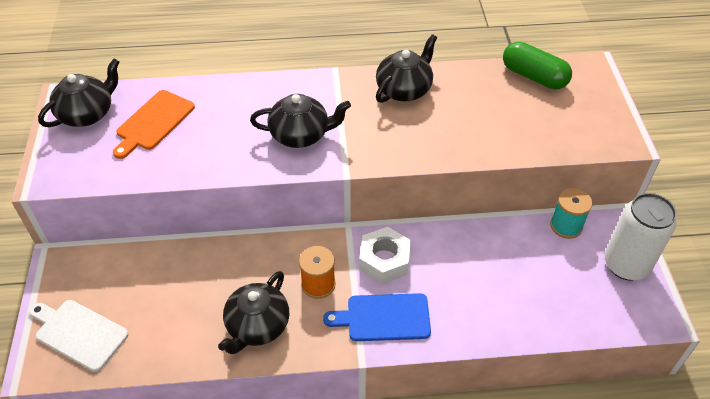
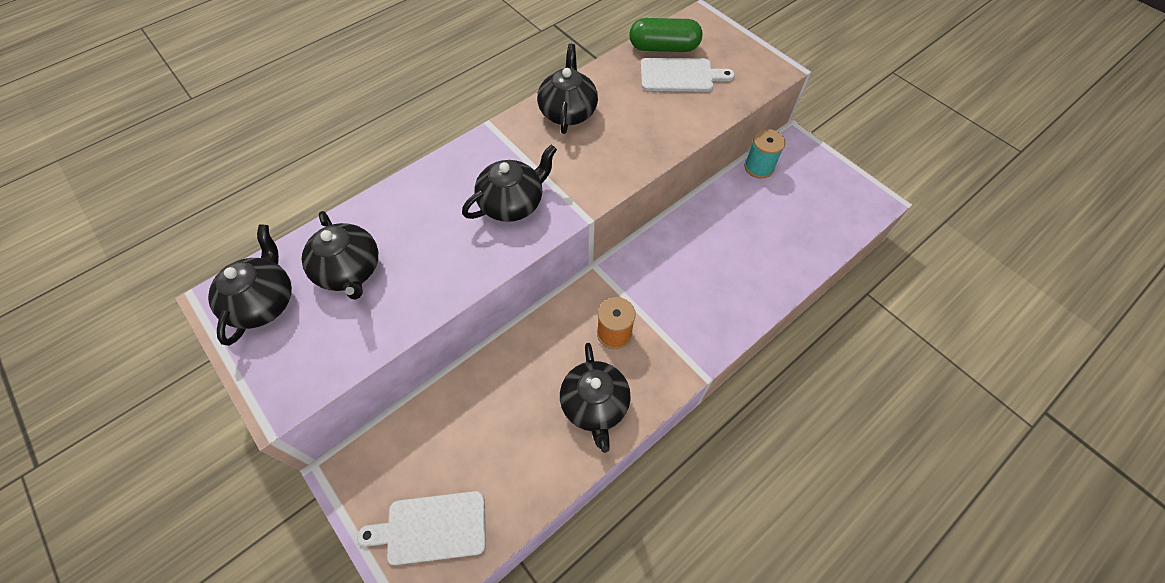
camera: 35 degrees left, 10 degrees up
(153, 122) = (350, 271): orange cutting board -> black teapot
(384, 260) = (650, 278): white nut -> none
(384, 317) = (691, 328): blue cutting board -> none
(527, 105) = (680, 75): none -> white cutting board
(626, 265) = (823, 174): white can -> none

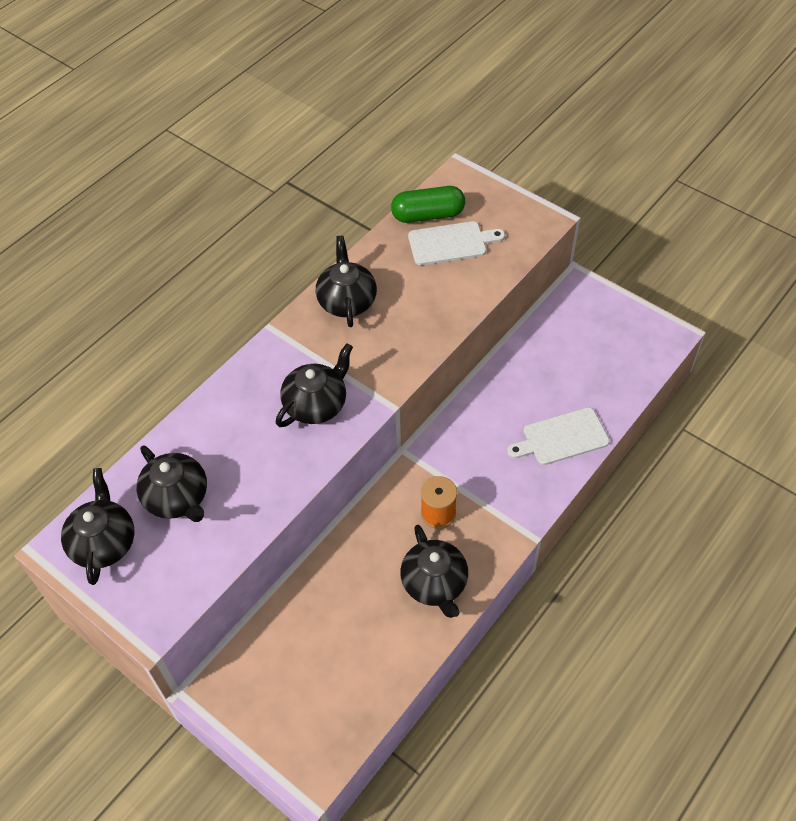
camera: 10 degrees left, 5 degrees down
(431, 528) = (309, 722): white cutting board -> white cutting board (561, 437)
(759, 167) = (548, 319): turquoise spool -> none

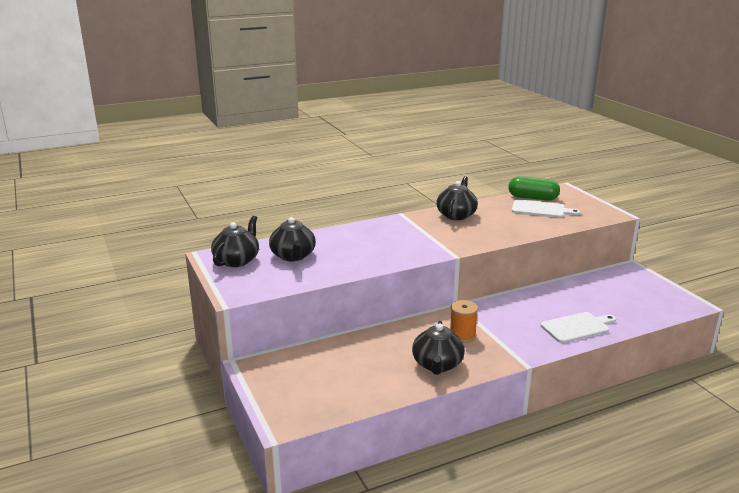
camera: 25 degrees right, 30 degrees down
(316, 404) = (406, 244): black teapot -> none
(561, 437) = (577, 327): white cutting board -> white cutting board turned 150 degrees clockwise

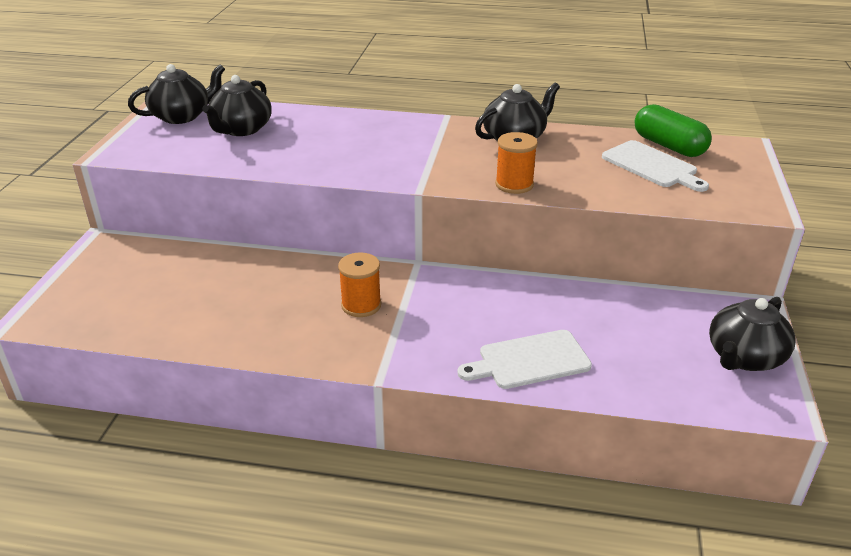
camera: 35 degrees right, 10 degrees up
(437, 365) = (276, 328): black teapot -> black teapot (744, 357)
(495, 238) = (514, 184): none -> orange spool
(577, 327) = (529, 360): white cutting board -> white cutting board turned 150 degrees clockwise

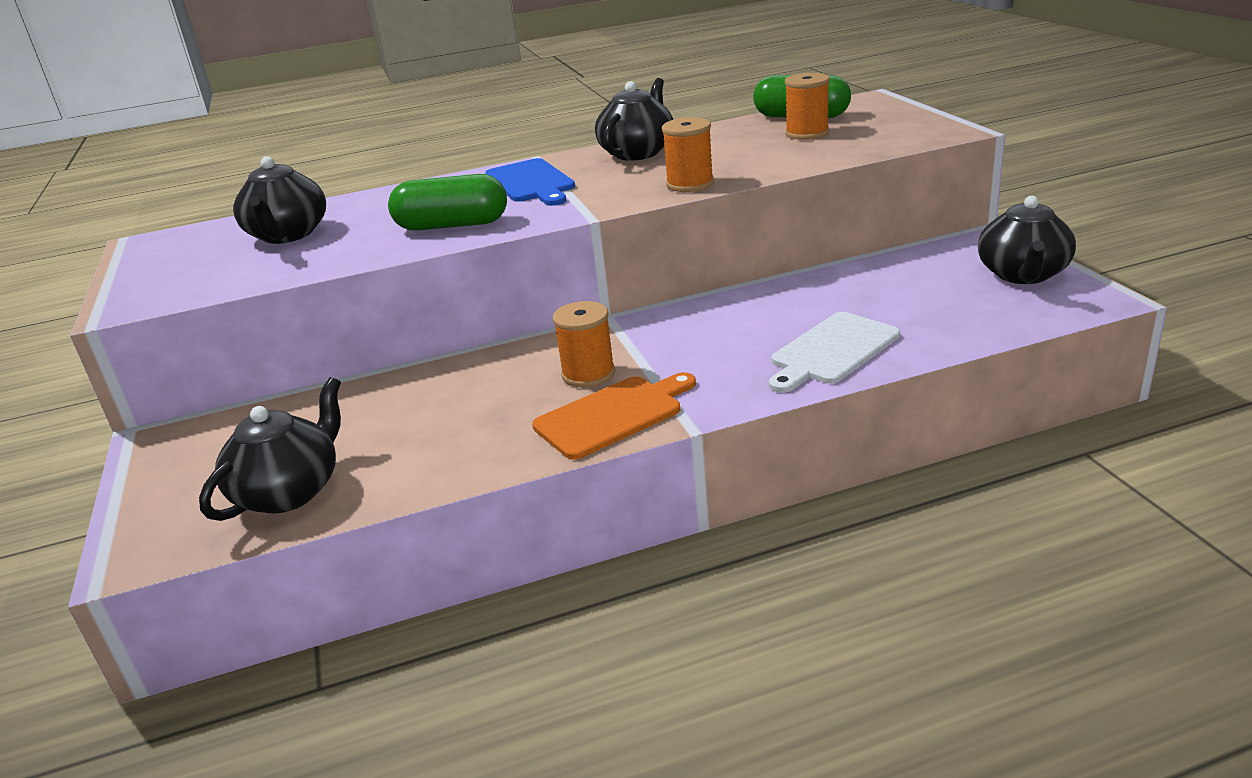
camera: 25 degrees left, 5 degrees down
(182, 116) = (183, 247): black teapot -> black teapot (289, 491)
(334, 160) = (452, 225): none -> green capsule
(344, 345) = (613, 415): none -> orange cutting board
(418, 140) = (531, 183): none -> blue cutting board
(652, 166) = (807, 133): white cutting board -> orange spool

